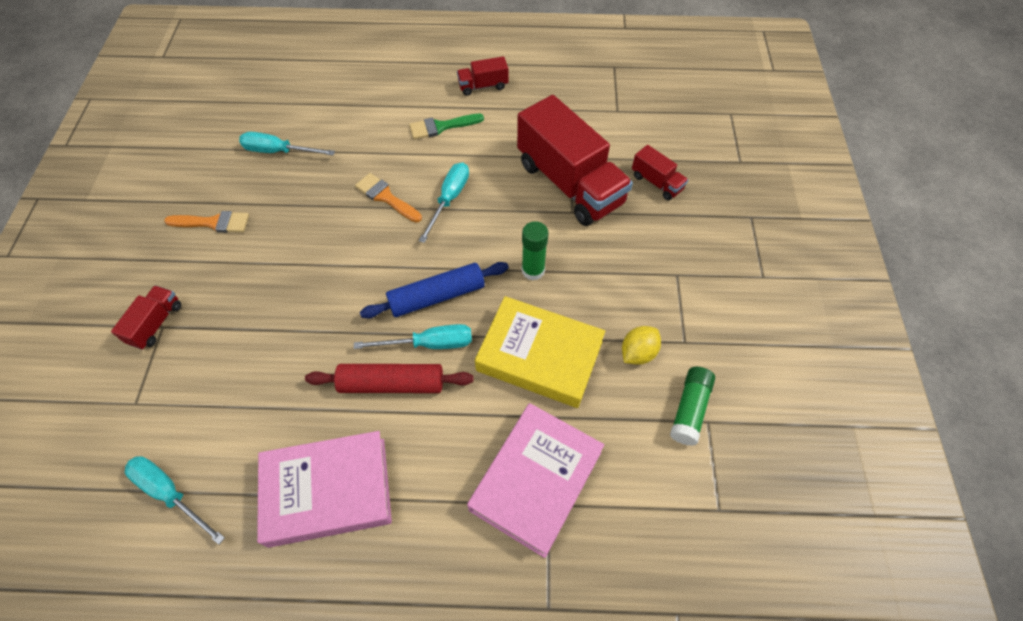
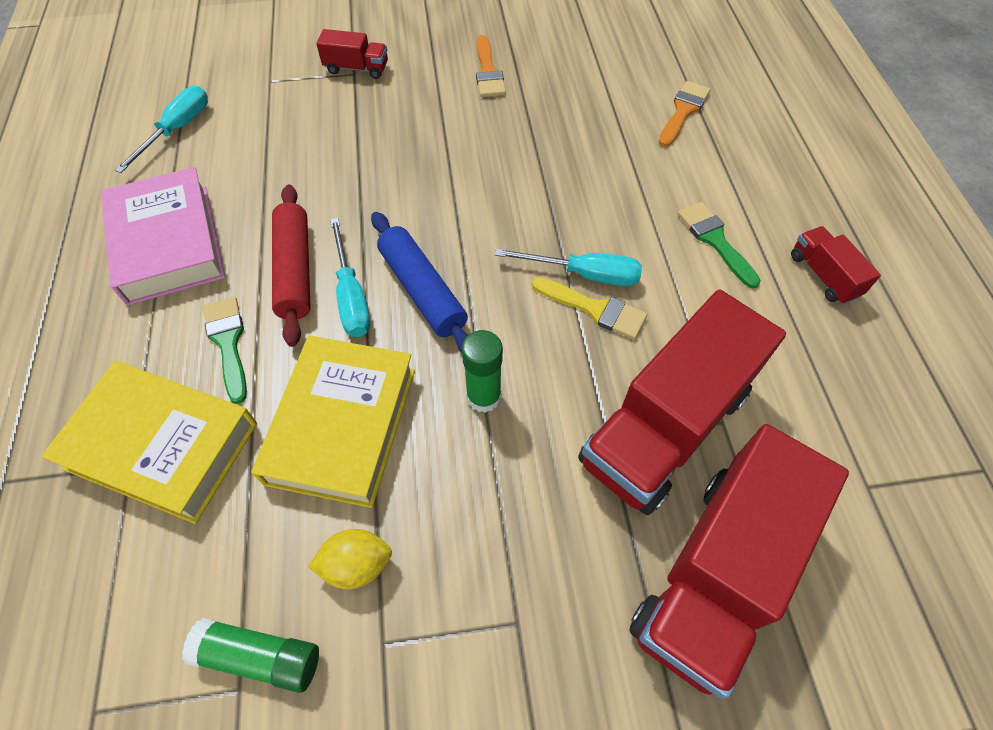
camera: 80 degrees right, 0 degrees up
(279, 151) = (606, 94): turquoise screwdriver -> none
(386, 197) = (567, 207): orange brush -> orange brush (683, 111)
(451, 435) = (228, 342): none -> green brush
(479, 199) = (595, 309): none -> yellow brush
(536, 480) = (162, 445): pink book -> yellow book
(638, 353) = (356, 565): yellow lemon -> yellow lemon turned 45 degrees counterclockwise
(656, 182) = (717, 573): red truck -> red truck, size x2.23

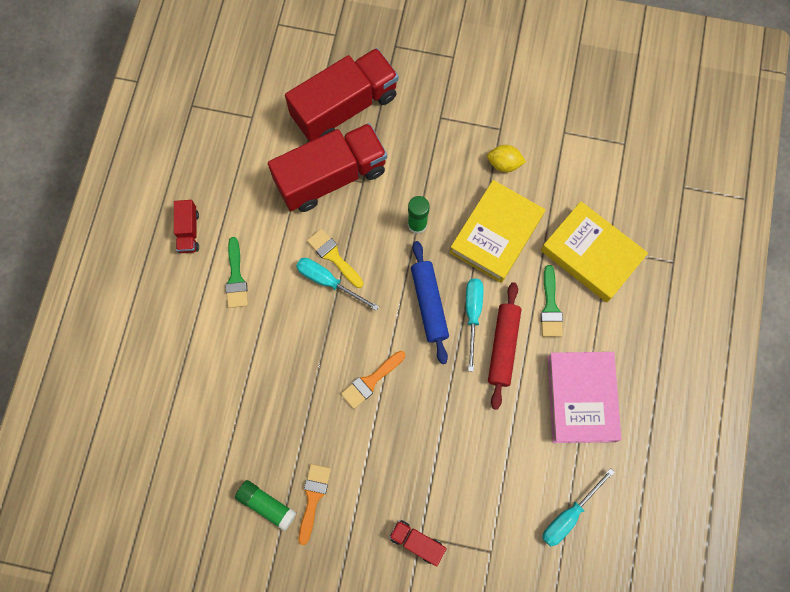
camera: 160 degrees left, 15 degrees up
(260, 657) = (553, 141): green glue stick -> green glue stick (266, 505)
(683, 111) = (188, 397): orange brush -> orange brush (370, 381)

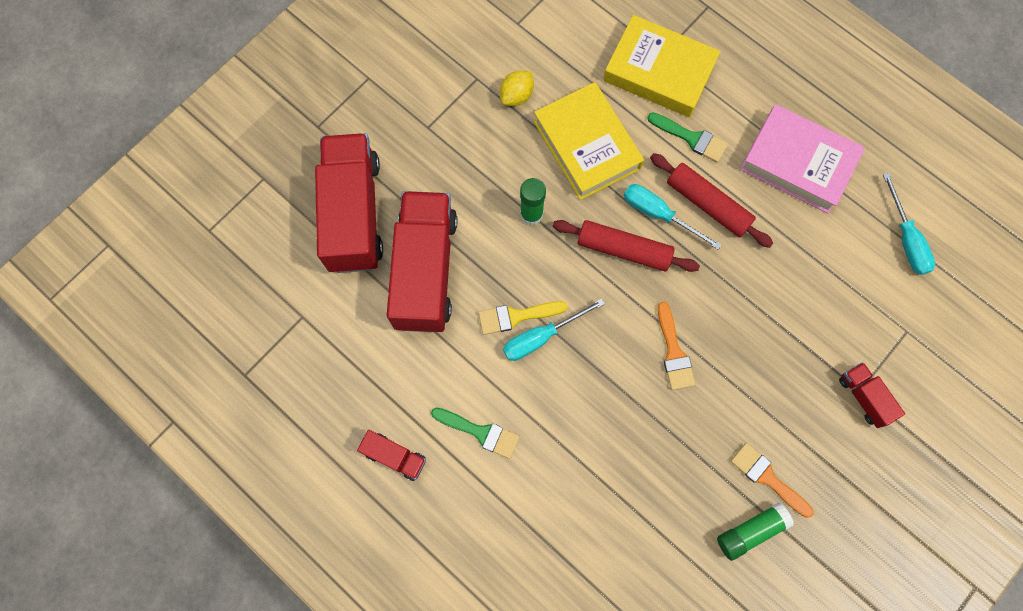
camera: 60 degrees left, 0 degrees up
(417, 542) = (864, 397): red truck -> red truck turned 90 degrees clockwise
(429, 304) = (623, 249): blue rolling pin -> red rolling pin
(591, 254) = (659, 72): yellow book -> yellow book turned 45 degrees clockwise

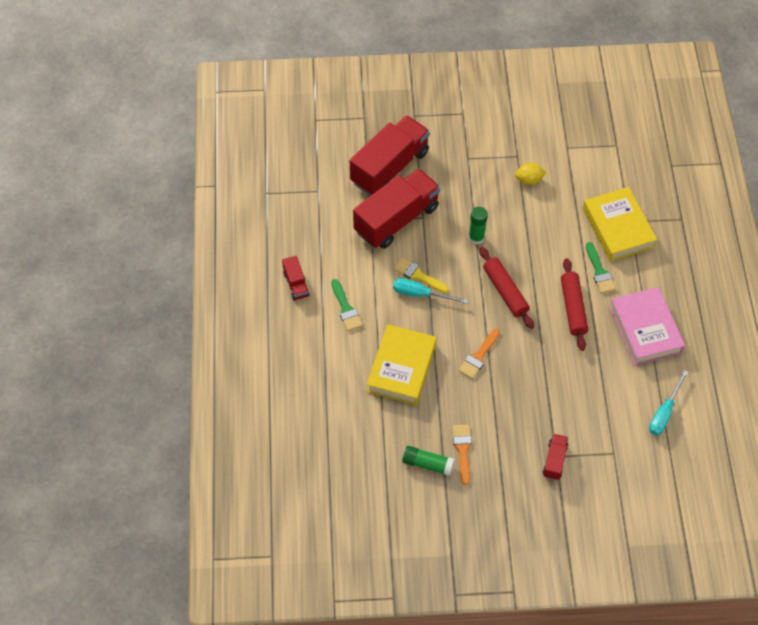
camera: 45 degrees right, 15 degrees down
(587, 145) = (540, 230): yellow book -> yellow book (401, 368)
(659, 214) = (541, 291): turquoise screwdriver -> none

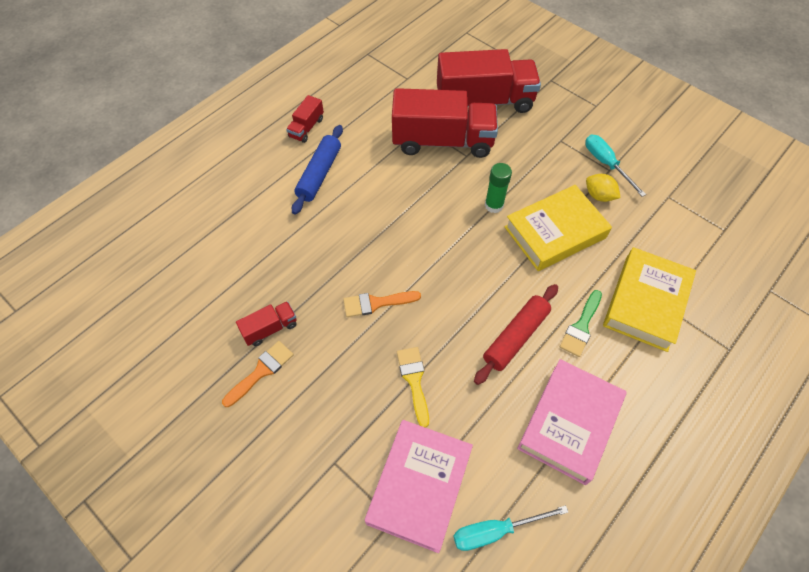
camera: 45 degrees right, 0 degrees up
(346, 308) = (319, 174): green brush -> blue rolling pin
(401, 368) = (302, 255): yellow book -> yellow book (555, 232)
(418, 275) = (407, 195): yellow brush -> yellow brush (414, 381)
(420, 294) = (391, 211): turquoise screwdriver -> turquoise screwdriver (606, 164)
(427, 464) = (218, 354): green glue stick -> none
(505, 291) = (467, 269): red rolling pin -> none
(554, 460) = (327, 466): red truck -> red truck (270, 328)
(609, 427) = (419, 486): none -> pink book

